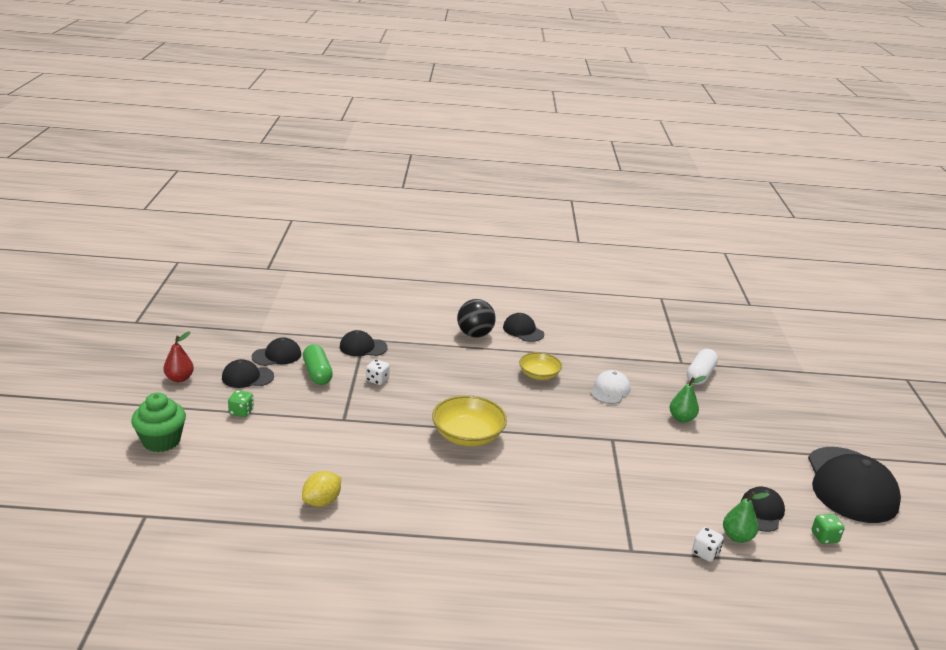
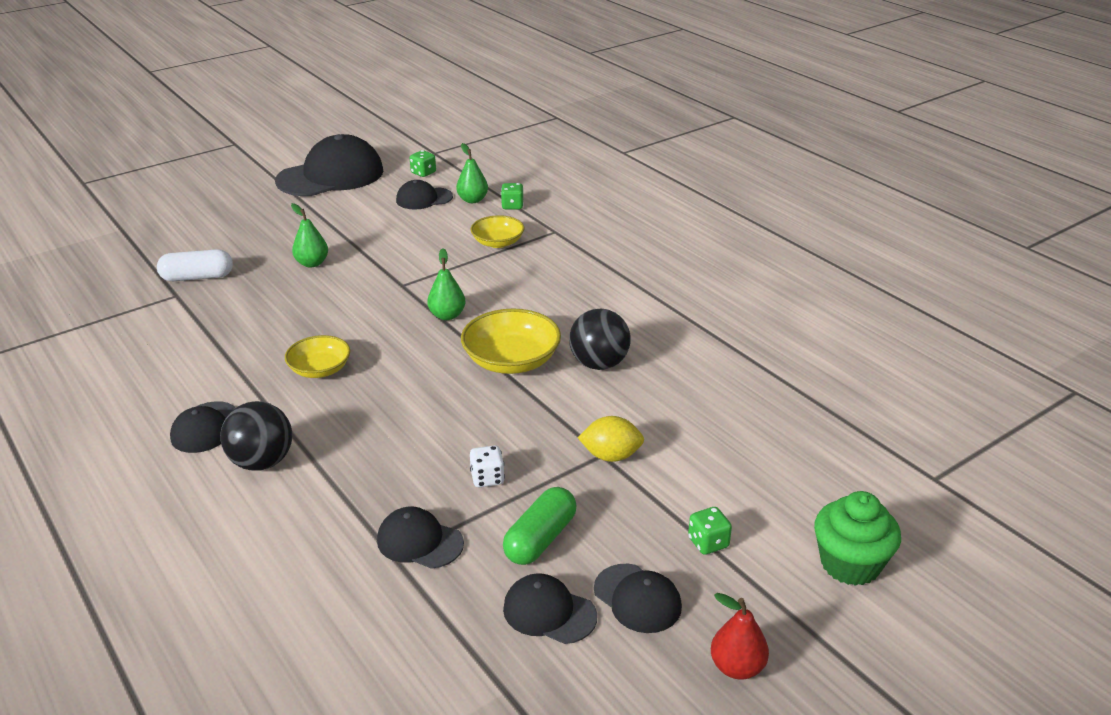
camera: 125 degrees left, 5 degrees up
(322, 501) = (739, 388): yellow lemon -> yellow lemon (611, 456)
(363, 347) = (419, 542): black cap -> black cap turned 150 degrees clockwise
(422, 464) = (599, 364): none -> black ball
(550, 438) = (447, 315): none -> green pear
(610, 390) = (301, 315): white cap -> none
(638, 509) = (498, 242): none -> yellow bowl
(705, 553) = (512, 206): white dice -> green dice

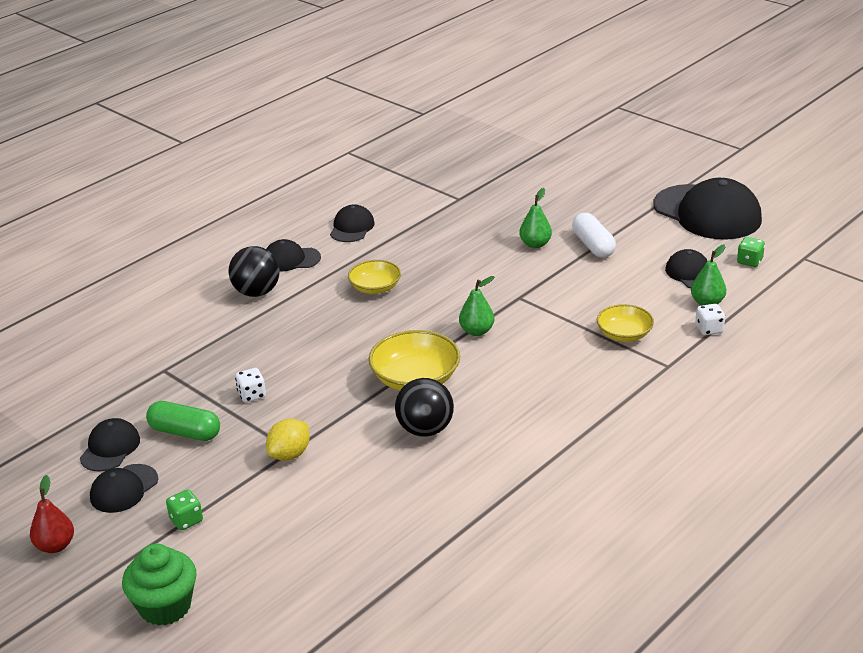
camera: 80 degrees right, 0 degrees up
(197, 277) = (489, 199): white capsule -> white capsule (593, 245)
(419, 542) = (178, 378): black cap -> black cap (352, 227)
(512, 206) = (709, 329): green dice -> white dice
(611, 456) = (290, 454): yellow lemon -> yellow lemon turned 45 degrees clockwise

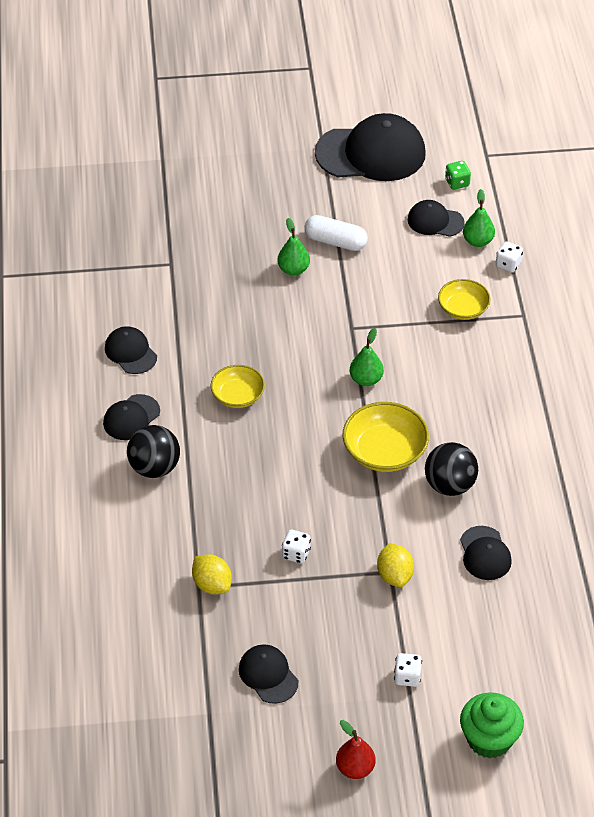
camera: 50 degrees left, 15 degrees up
(124, 489) = (329, 693): black cap -> black cap (485, 553)
(173, 374) = (212, 584): none -> yellow lemon
(185, 432) = (299, 619): green capsule -> none
(186, 520) = (407, 677): green dice -> white dice

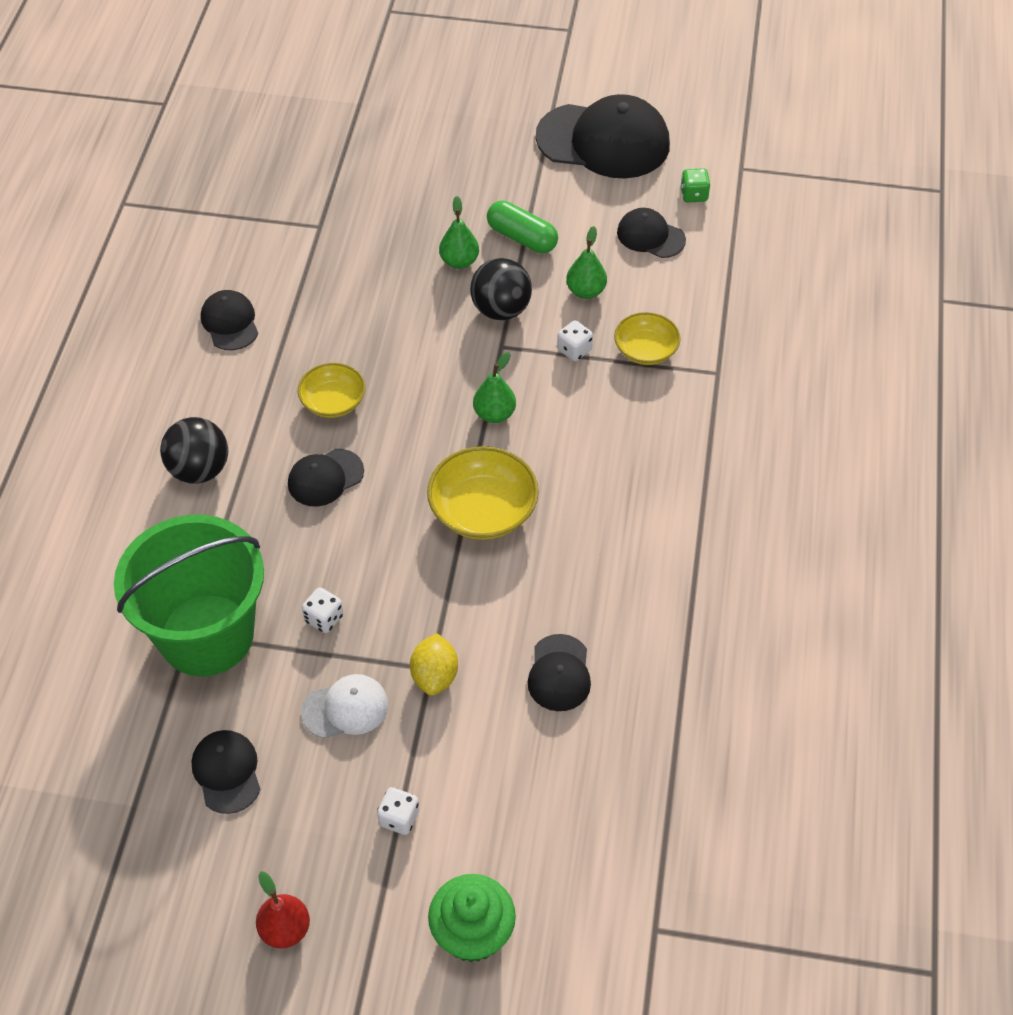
camera: 15 degrees right, 5 degrees up
(131, 417) = (198, 402): black cap -> black cap (325, 478)
(212, 584) = (206, 635): yellow lemon -> green bucket
(335, 242) = (522, 238): white capsule -> green capsule
(338, 612) = (345, 708): none -> white cap
(449, 485) = (547, 572): black ball -> black ball (501, 310)
(478, 241) = (693, 270): green pear -> green pear (586, 291)
(508, 264) = (721, 306): white dice -> white dice (574, 350)

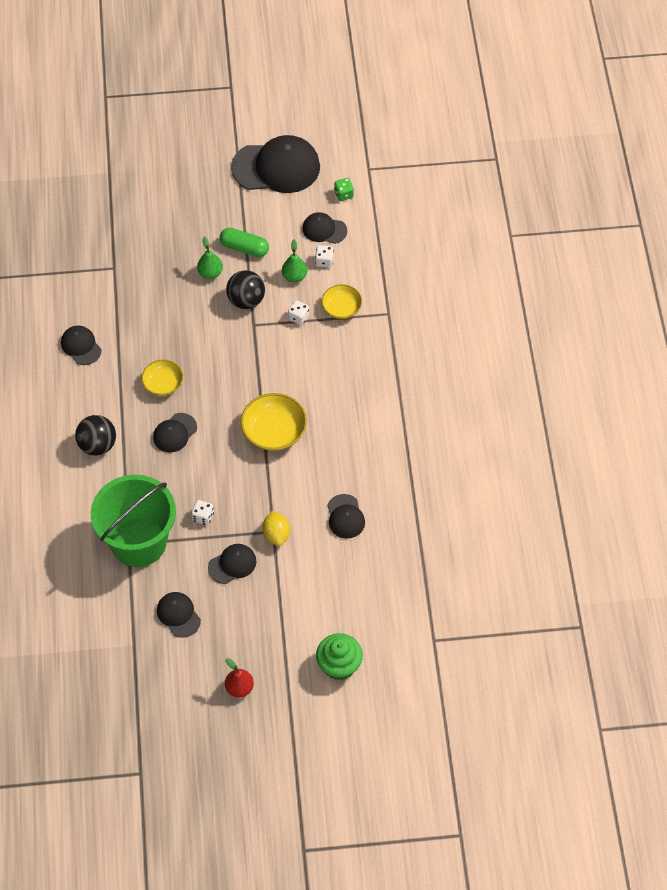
camera: 15 degrees left, 5 degrees up
(345, 708) = (232, 564): white cap -> black cap
(399, 818) = (281, 616): white dice -> white dice (324, 261)
(494, 414) = (262, 370): green pear -> none

